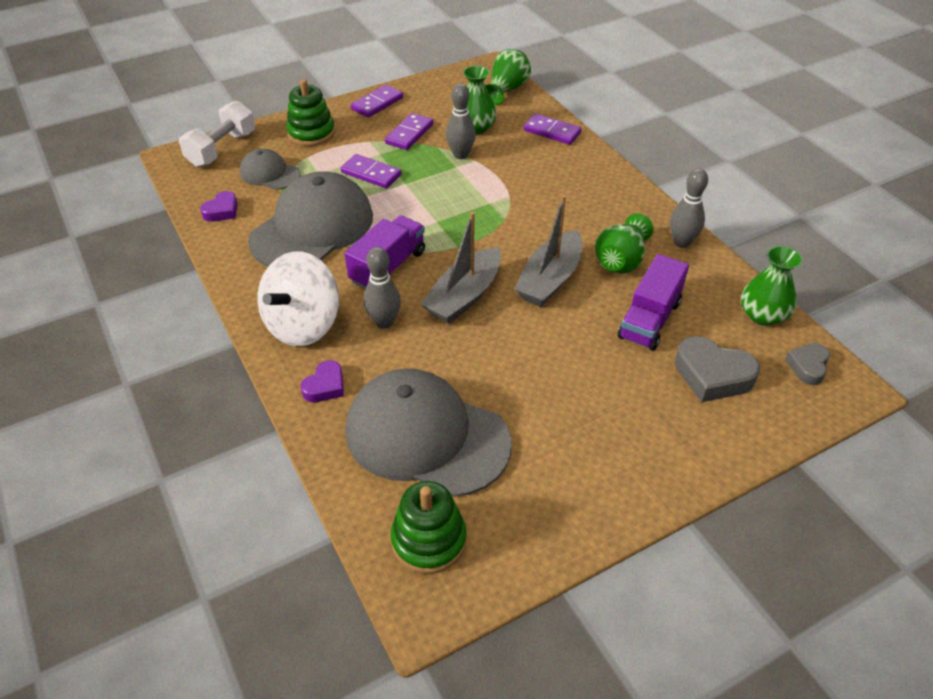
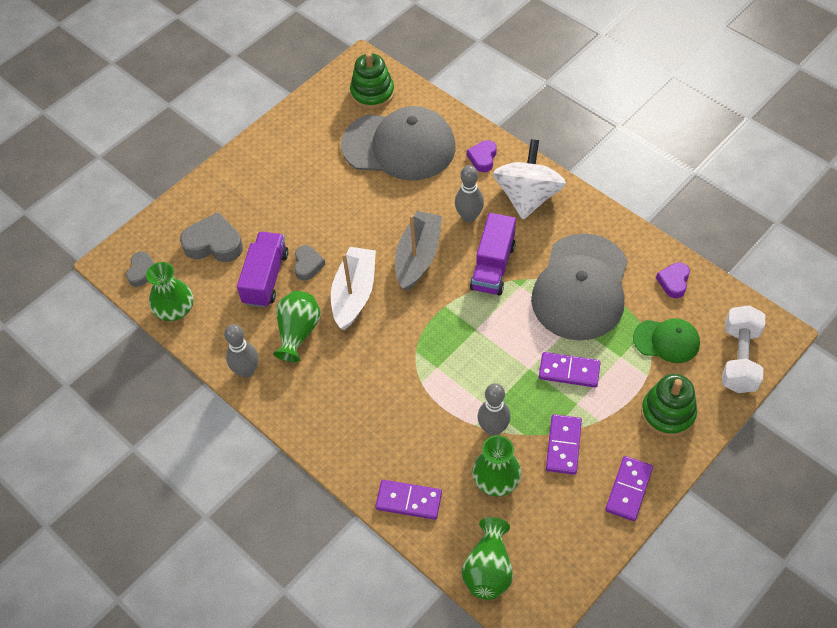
camera: 165 degrees right, 10 degrees up
(270, 173) = (666, 341): grey cap -> green cap
(550, 279) = (354, 294): grey boat -> white boat
(595, 320) = (308, 265): none -> grey heart

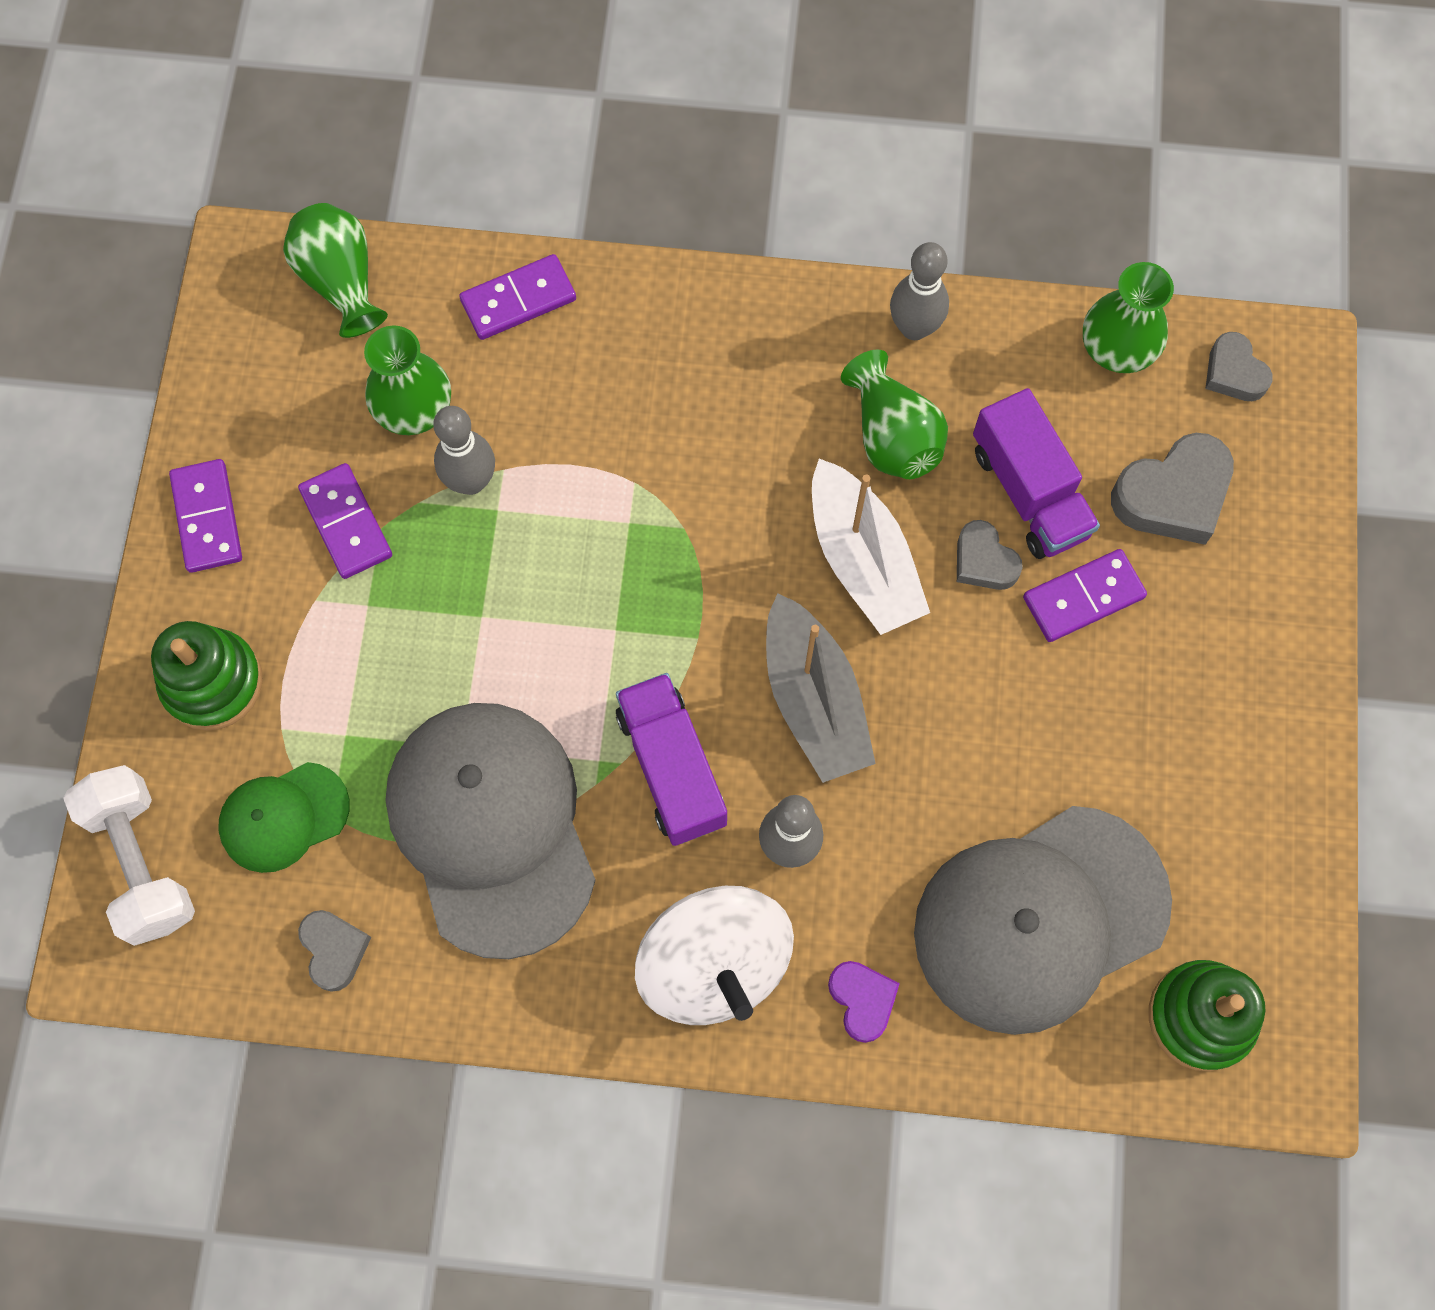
camera: 140 degrees right, 15 degrees up
(569, 371) = (414, 653): purple domino -> purple domino (1083, 597)
(673, 282) = (334, 950): purple heart -> grey heart

